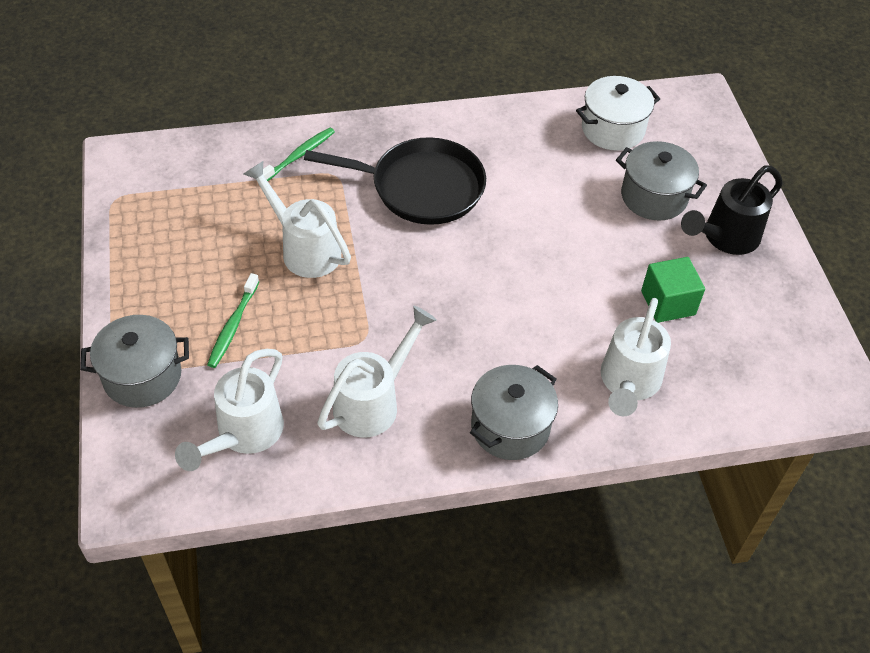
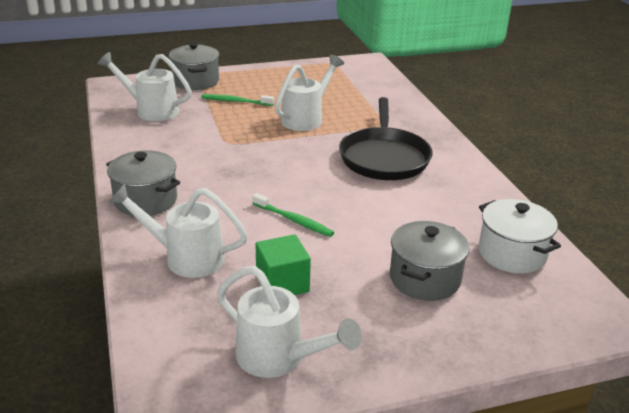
camera: 85 degrees right, 20 degrees down
(298, 156) = (395, 111): green toothbrush -> green toothbrush (293, 220)
(374, 401) = (173, 148): white watering can -> white watering can (279, 358)
(725, 238) = (382, 328): black watering can -> none

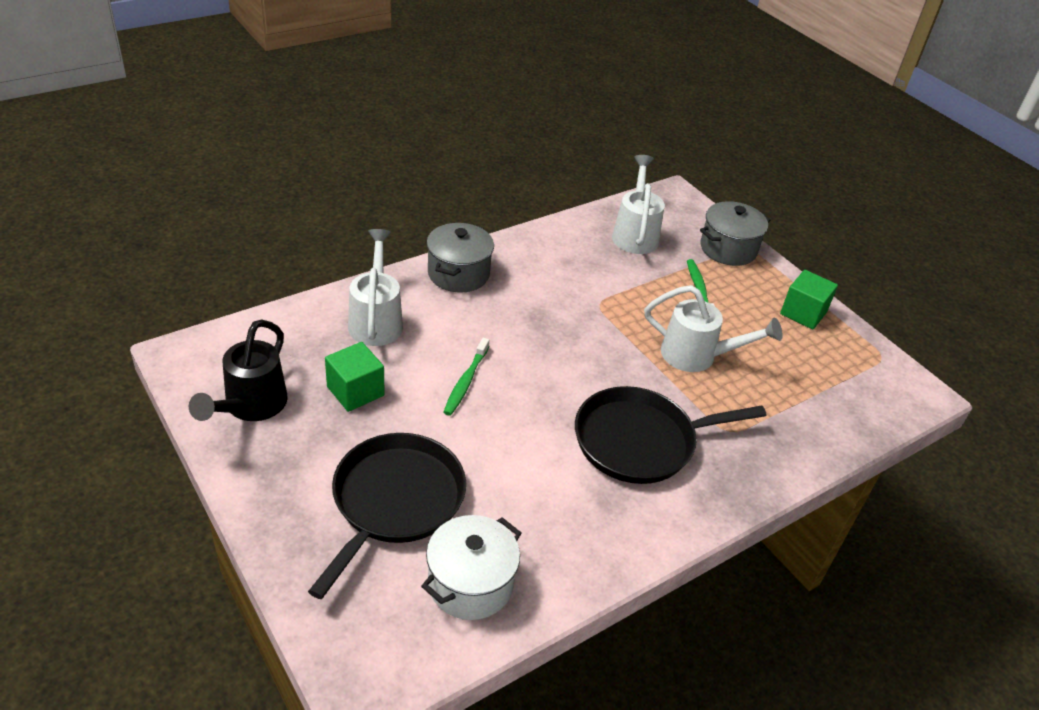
camera: 70 degrees right, 10 degrees up
(279, 358) = (250, 407): white watering can -> black watering can
(280, 74) = (803, 313): none -> green cube
(425, 279) = (395, 501): grey pot -> black pan

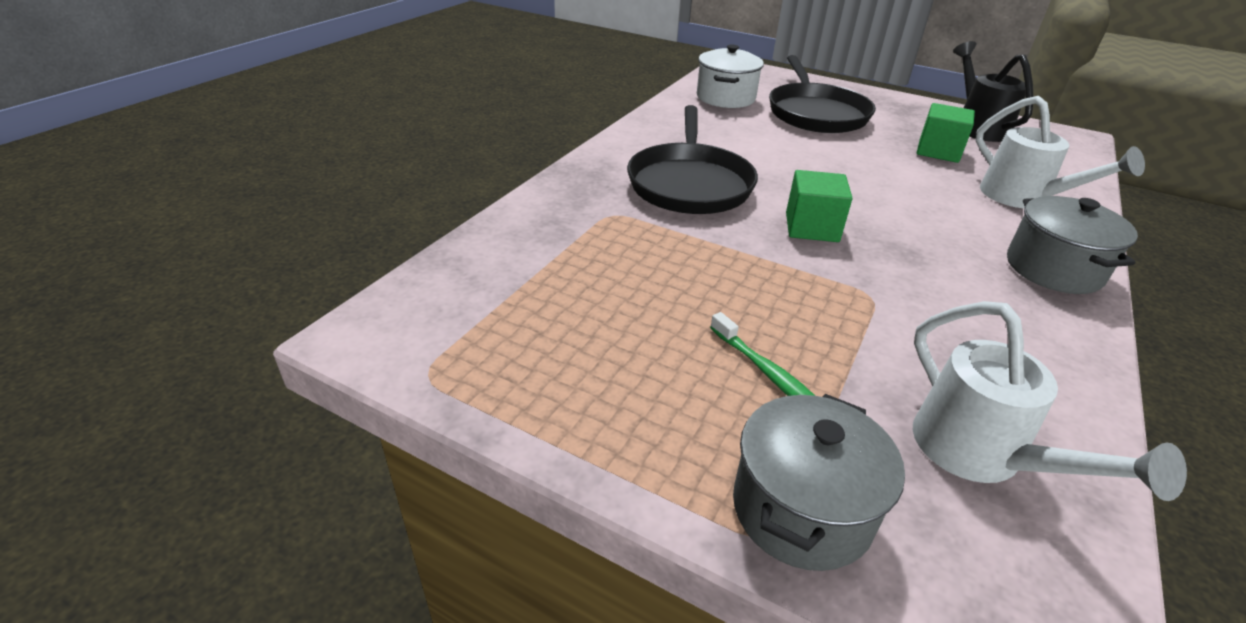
camera: 155 degrees right, 5 degrees down
(466, 381) = (879, 180): green toothbrush -> none
(640, 441) = (690, 184): black pan -> black pan turned 135 degrees clockwise
(697, 356) = (697, 275): white watering can -> none
(803, 313) = (583, 406): green cube -> green cube (812, 227)

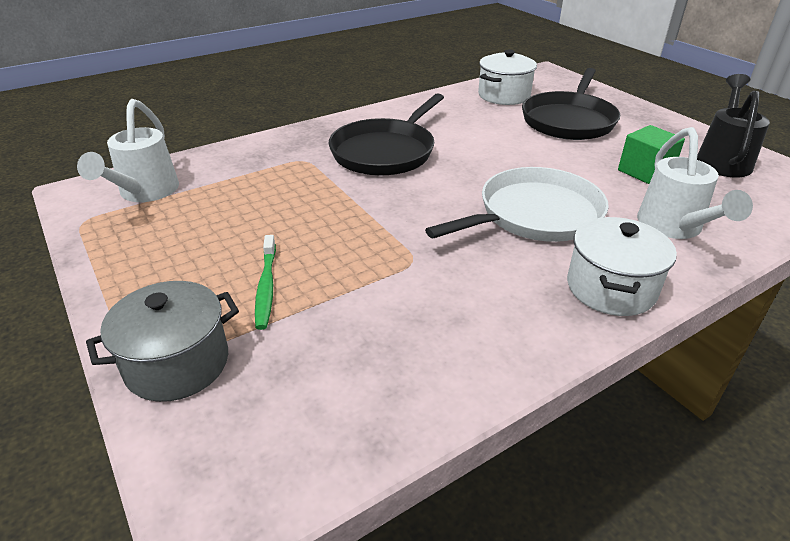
camera: 30 degrees right, 0 degrees up
(812, 227) = (436, 203): green cube -> none
(909, 216) = (534, 215): none -> white pan
(981, 456) = (337, 384): white watering can -> white watering can (144, 193)
(1053, 269) = (611, 288): grey pot -> white pot

